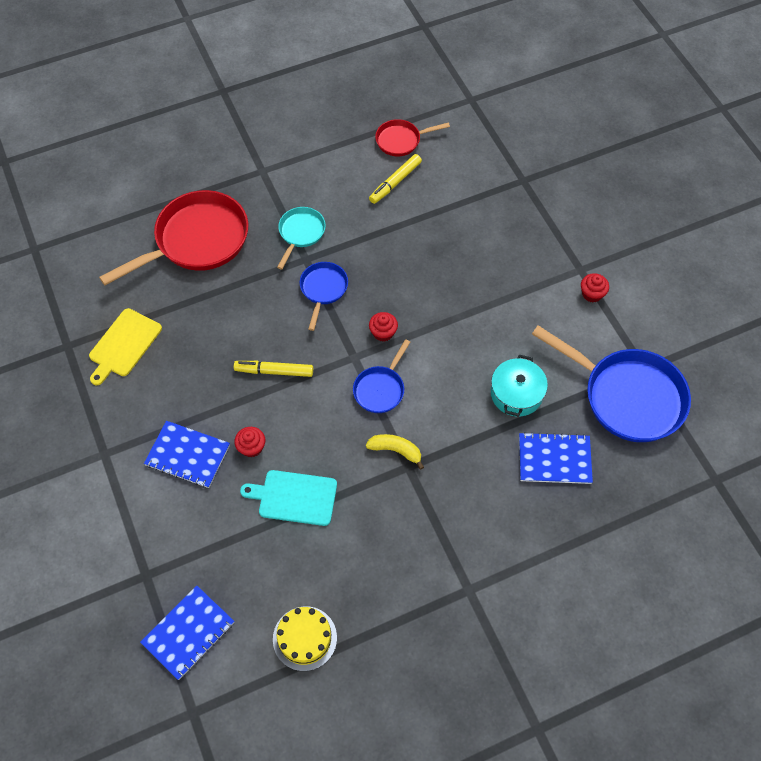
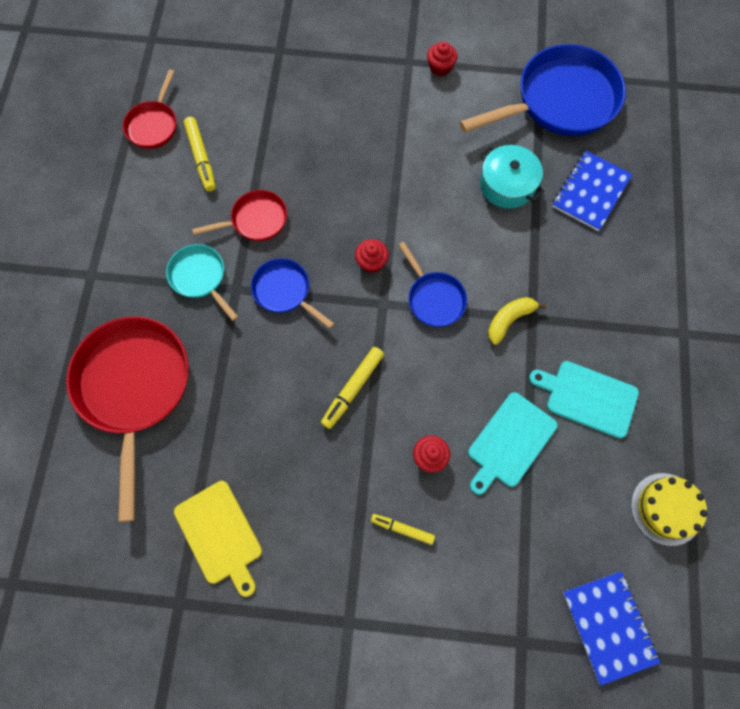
camera: 60 degrees left, 10 degrees up
(187, 455) = (402, 529): blue notebook -> yellow marker
(365, 538) = (588, 398): none -> turquoise cutting board
(368, 242) = (255, 220): none -> red pan

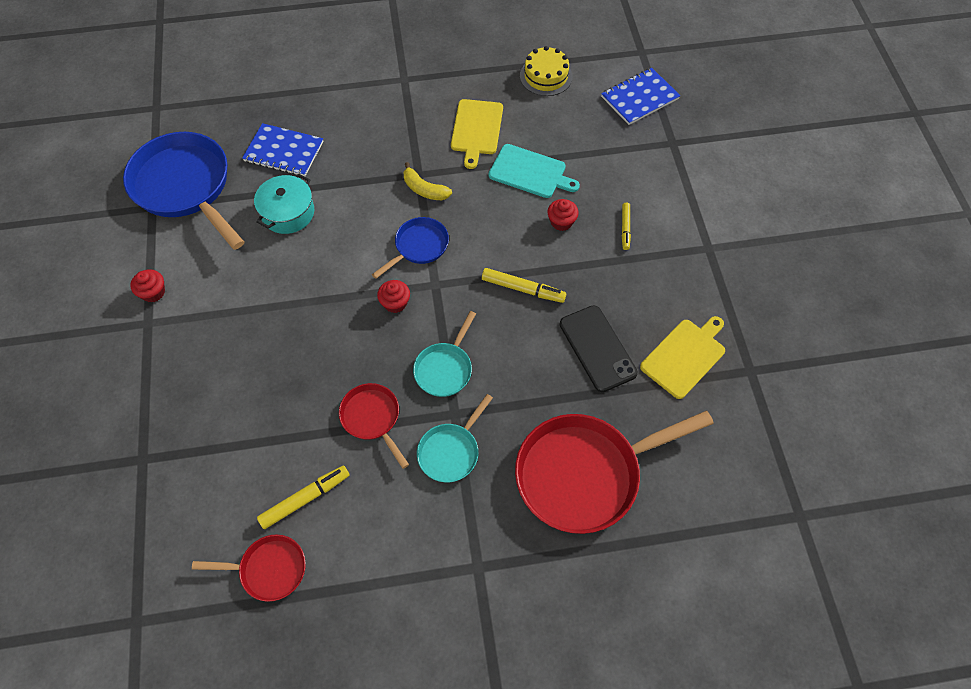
camera: 105 degrees left, 10 degrees down
(259, 444) = (597, 348): none -> black phone
(284, 291) = (445, 369): blue pan -> turquoise pan
(588, 398) = (476, 129): turquoise cutting board -> yellow cutting board

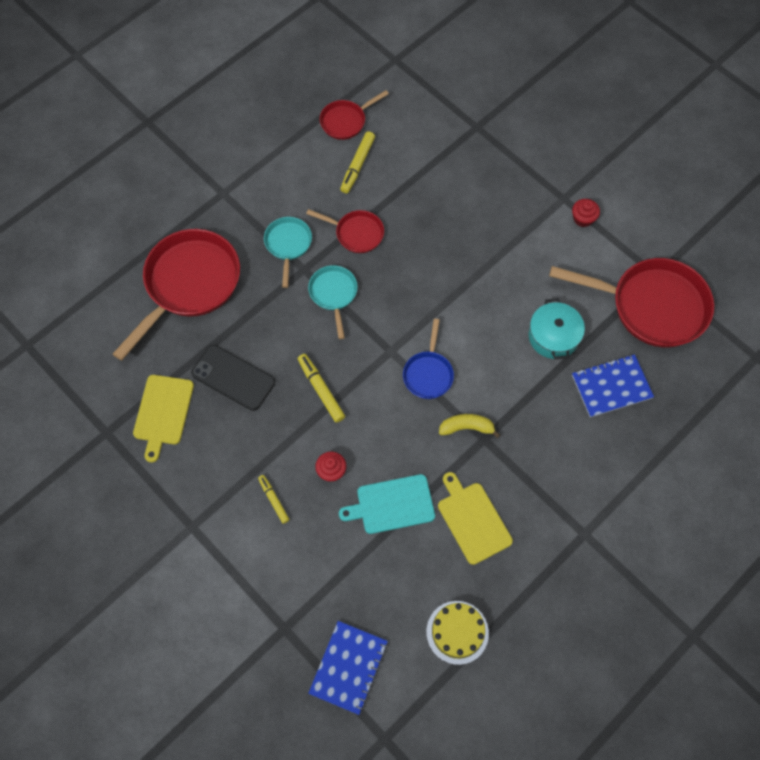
camera: 145 degrees right, 5 degrees up
(185, 187) = (652, 306): blue pan -> red pan
(395, 303) = (408, 318): red cupcake -> none
(523, 289) = (321, 390): yellow marker -> yellow marker turned 75 degrees clockwise

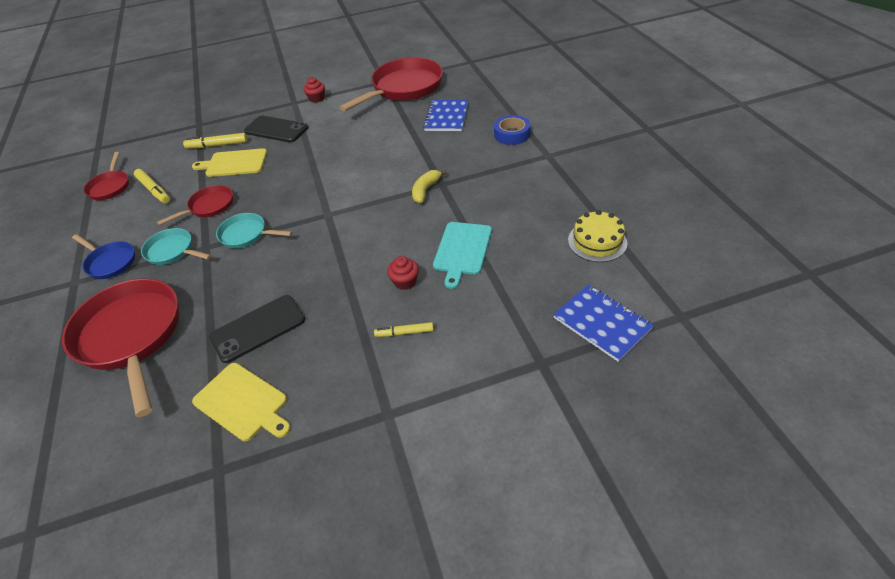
camera: 60 degrees left, 20 degrees down
(321, 390) = (324, 267): yellow marker -> yellow marker (217, 145)
(428, 374) = (365, 199): blue pan -> blue pan (110, 262)
(473, 520) = (504, 207): yellow cutting board -> yellow cutting board (234, 163)
(503, 213) = (276, 129): none -> black phone
(553, 336) = (389, 131): turquoise pot -> none
(609, 477) = (512, 134): none -> blue tape

